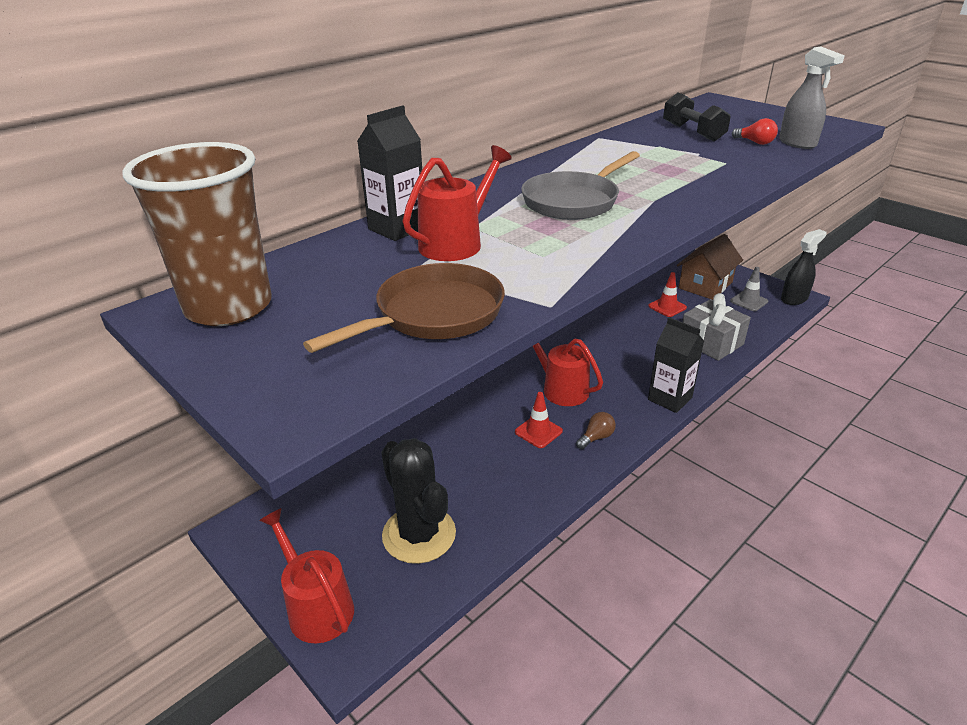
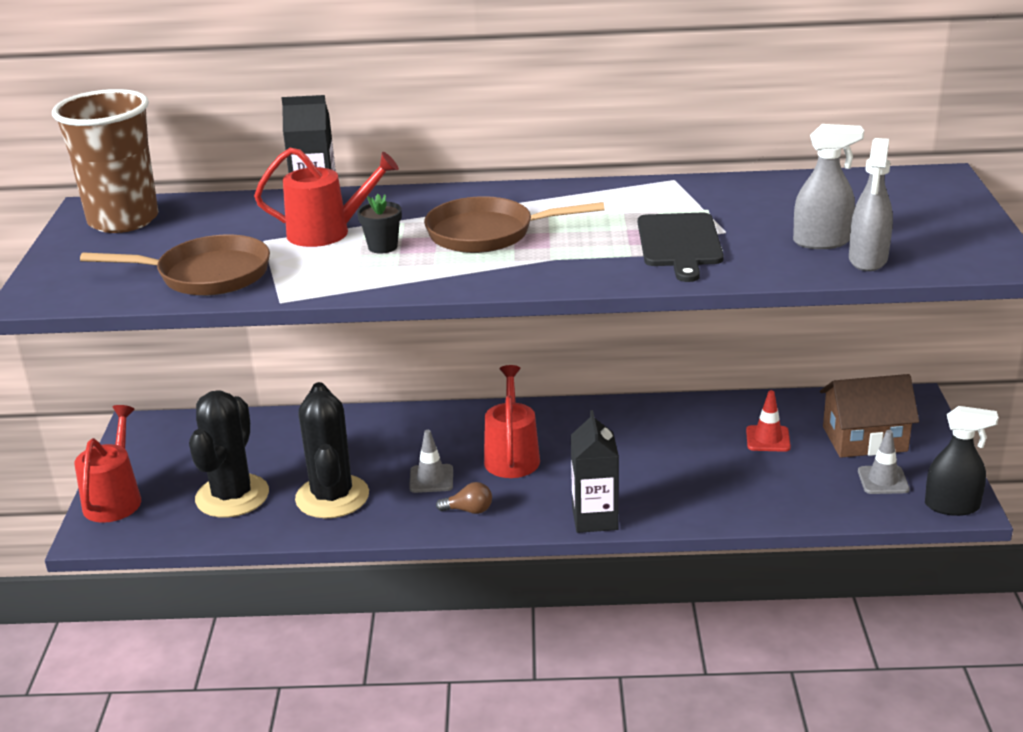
camera: 45 degrees right, 5 degrees down
(495, 485) = (332, 497): none -> black cactus
(525, 236) = (383, 247): none -> black flower pot
(538, 431) = (431, 479): red traffic cone -> grey traffic cone
(573, 201) = (487, 233): grey pan -> brown pan
(693, 132) = (787, 207): black dumbbell -> none
(695, 167) = (679, 243): none -> black cutting board
(711, 342) = (743, 496): grey gift -> none
(755, 142) = (822, 242): red light bulb -> grey spray bottle

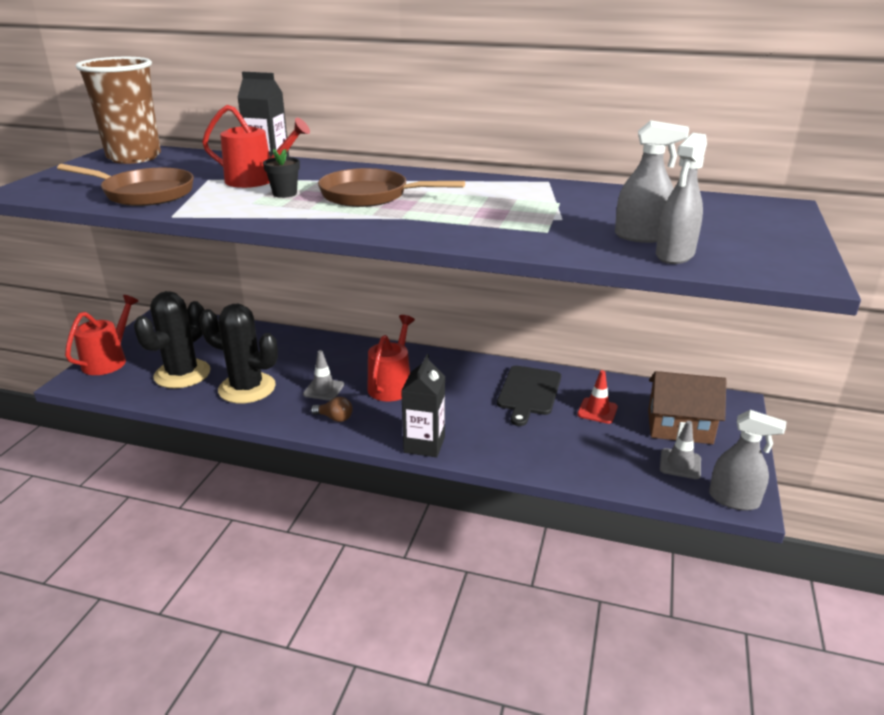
camera: 15 degrees right, 0 degrees up
(332, 497) = (247, 388): black cactus -> black cactus turned 75 degrees counterclockwise
(679, 243) = (515, 221): black cutting board -> black cutting board (528, 392)
(952, 506) = (734, 500): black spray bottle -> grey spray bottle

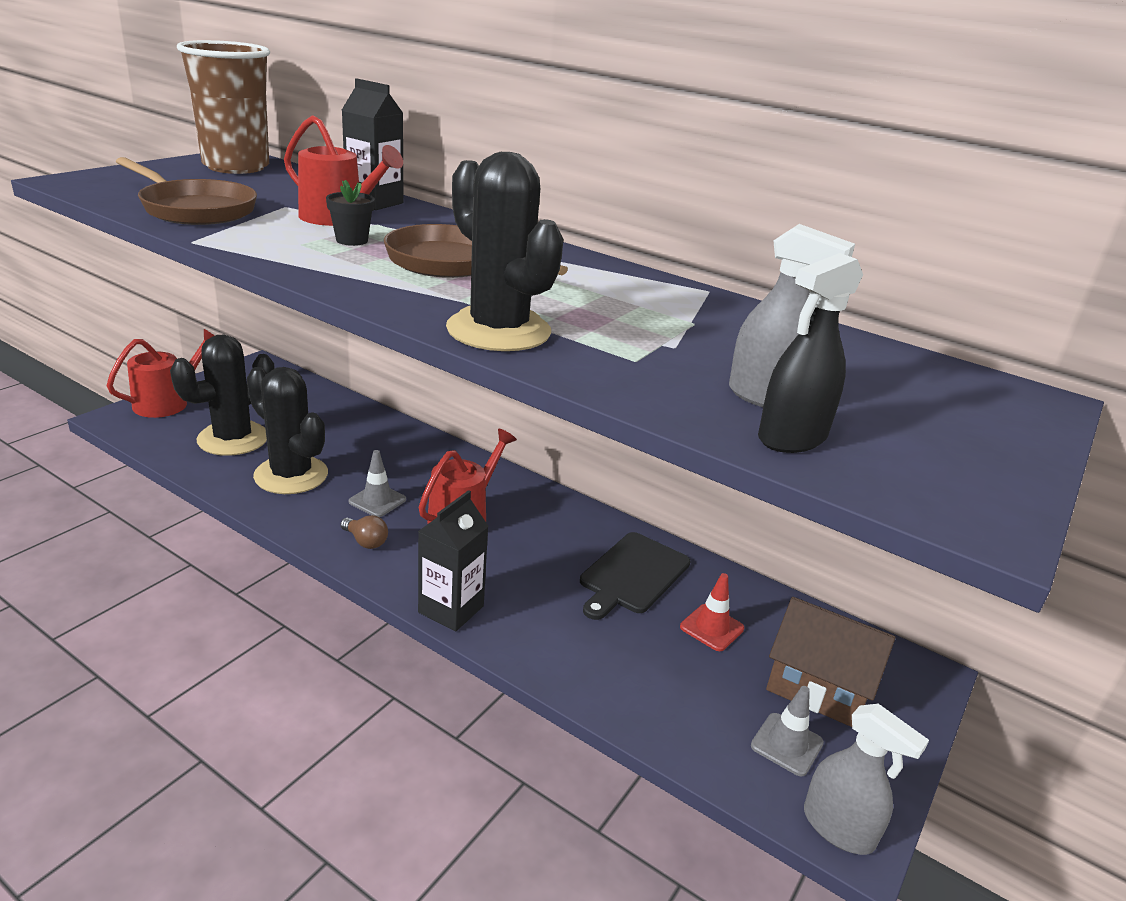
camera: 15 degrees right, 0 degrees up
(447, 231) = (498, 331): none -> black cactus
(674, 255) = (792, 438): grey spray bottle -> black spray bottle

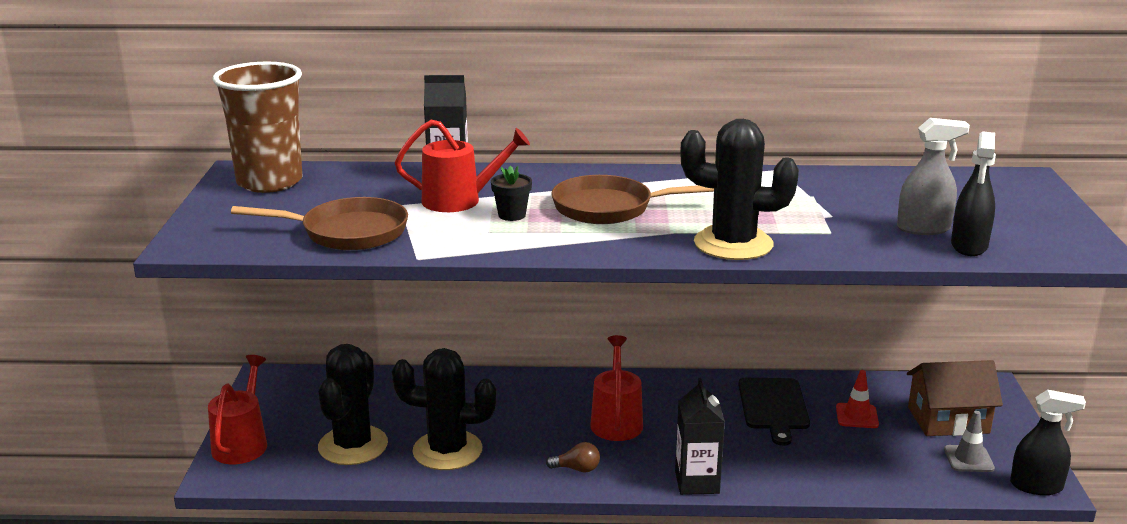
camera: 30 degrees left, 5 degrees down
(377, 501) = (541, 438): grey traffic cone -> none
(838, 828) = (1036, 486): grey spray bottle -> black spray bottle

